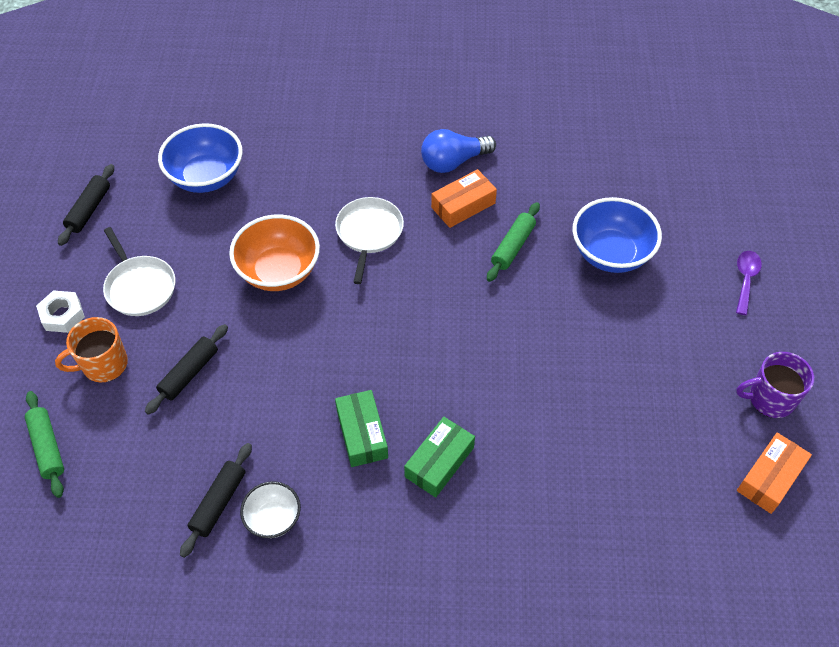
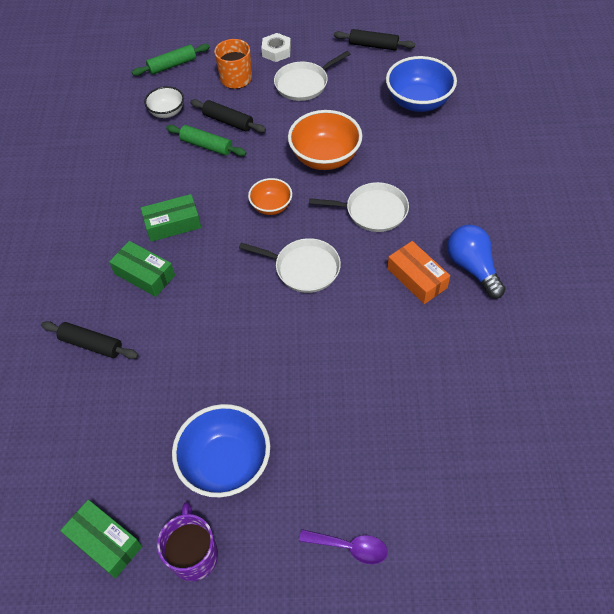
camera: 90 degrees right, 0 degrees up
(218, 502) = (124, 152): black rolling pin -> black rolling pin (91, 344)
(273, 518) = (109, 181): white bowl -> white bowl (167, 112)
(348, 328) = (271, 206): none -> orange bowl
(443, 299) = (304, 268): none -> white pan
(513, 246) = (370, 320): green rolling pin -> green rolling pin (206, 146)
(611, 253) = (372, 407): blue bowl -> blue bowl (226, 464)
(770, 478) = (105, 542): orange box -> green box

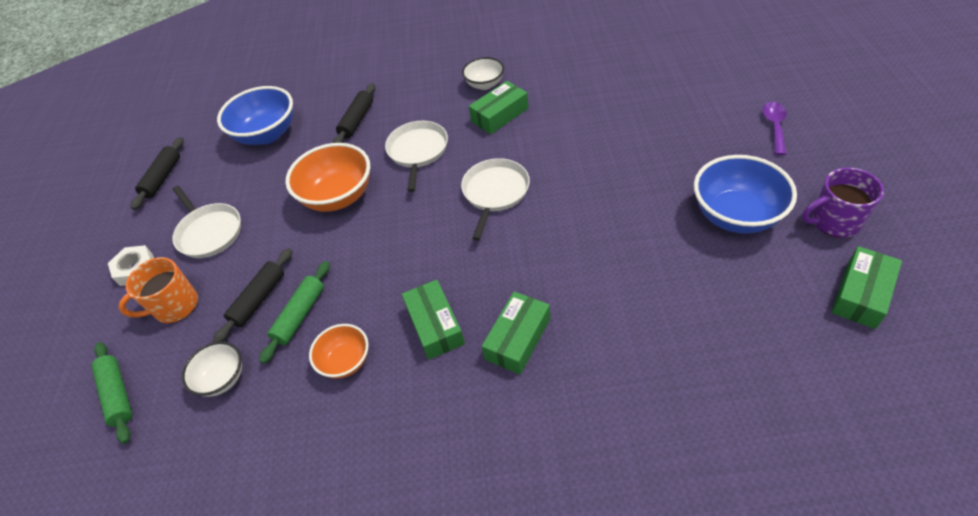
camera: 90 degrees left, 5 degrees down
(91, 344) = (632, 372): black rolling pin -> black rolling pin (357, 120)
(271, 206) = (409, 232): orange bowl -> orange bowl (345, 361)
(417, 278) = (499, 115): orange box -> green box
(472, 268) = (485, 84): blue light bulb -> white bowl

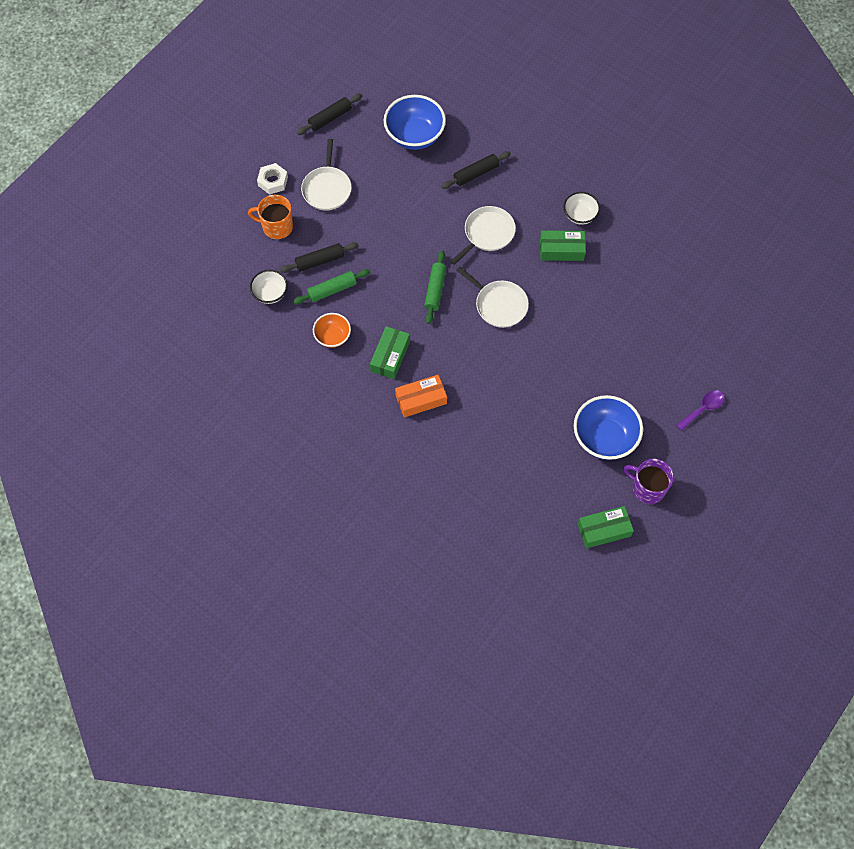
camera: 35 degrees right, 15 degrees up
(118, 395) = (218, 258): green rolling pin -> green rolling pin (435, 290)
(338, 196) = (414, 227): orange bowl -> none
(495, 192) = (499, 305): white pan -> white pan turned 75 degrees clockwise
(518, 339) = (421, 399): green box -> orange box

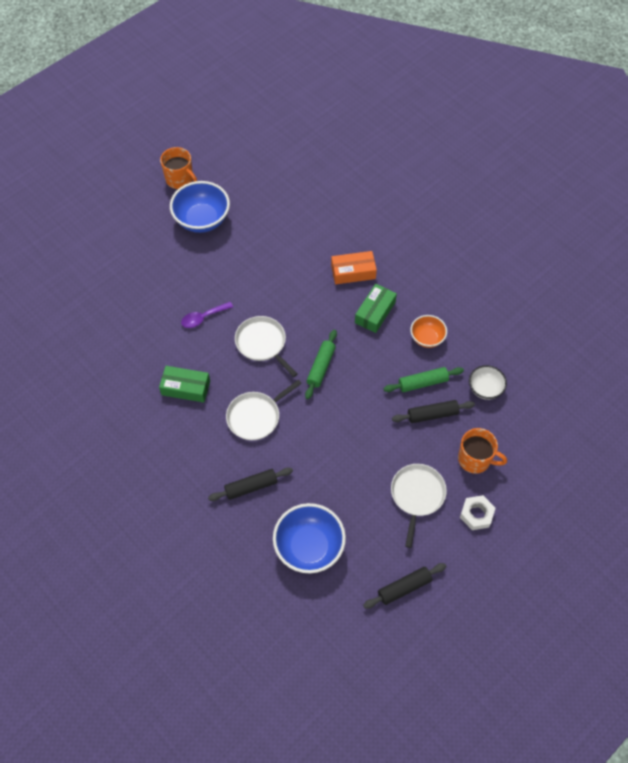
camera: 170 degrees left, 5 degrees down
(580, 215) = (155, 421): white bowl -> none
(604, 530) = (225, 157): green box -> none
(647, 488) = (180, 180): purple mug -> orange mug
(703, 409) = (110, 229): purple spoon -> purple spoon (203, 318)

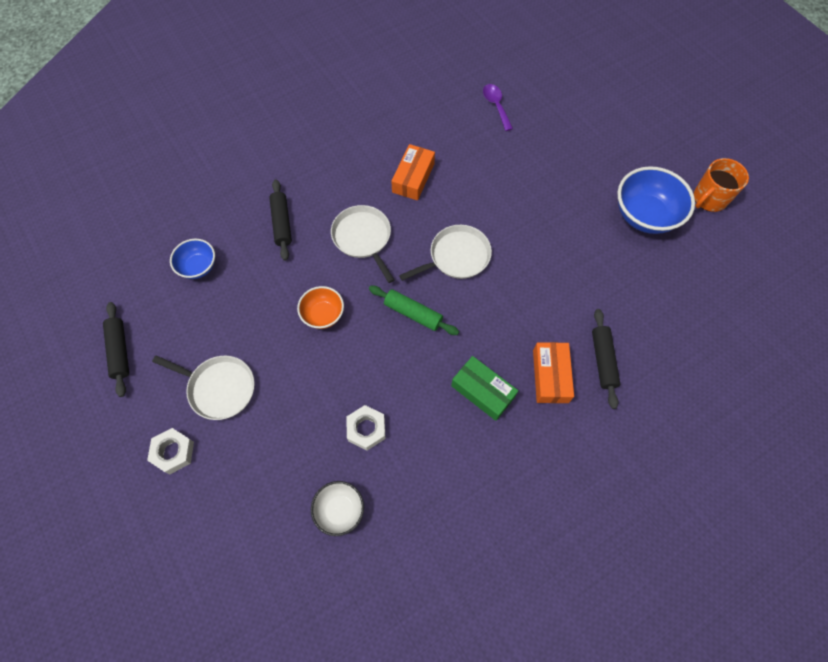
camera: 100 degrees right, 5 degrees up
(185, 388) = (413, 178): green box -> orange box
(203, 318) = (501, 202): purple spoon -> purple spoon (496, 106)
(309, 547) = (198, 267): blue bowl -> blue bowl, size x0.58
(423, 383) = (366, 429): green rolling pin -> white nut
(427, 338) = (432, 450): orange bowl -> orange bowl (323, 315)
(432, 414) = (319, 431): black rolling pin -> black rolling pin (603, 360)
(475, 459) = (244, 469): orange mug -> none

